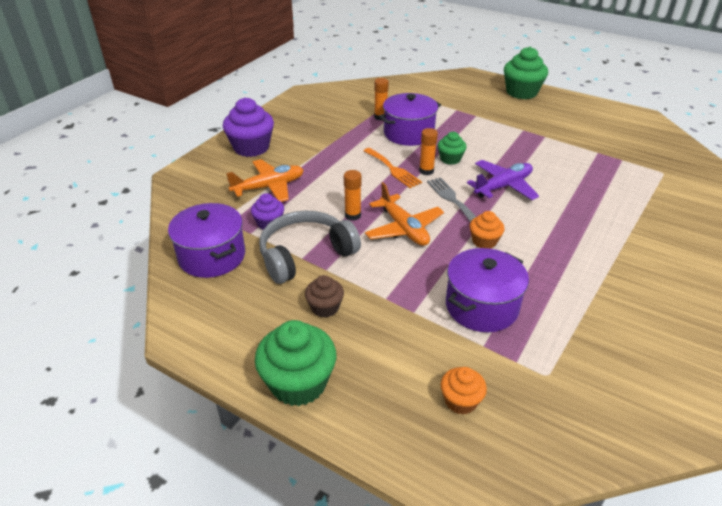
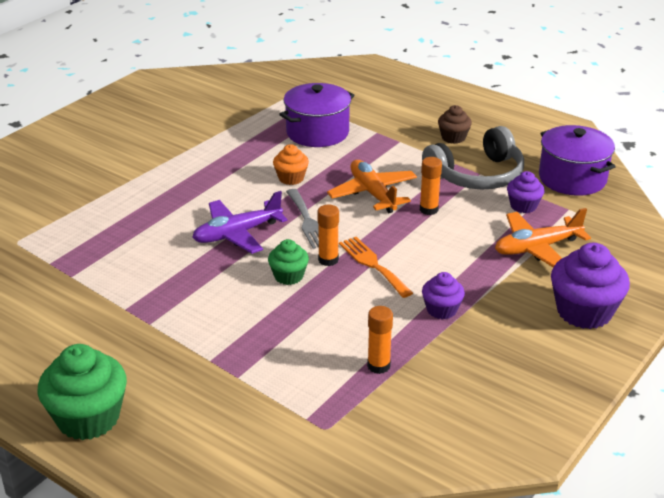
camera: 175 degrees left, 5 degrees down
(298, 383) = (468, 101): green cupcake -> none
(344, 144) = (441, 310): none -> purple cupcake
(408, 133) = (337, 326): purple pot -> none
(460, 401) = (354, 89): orange cupcake -> none

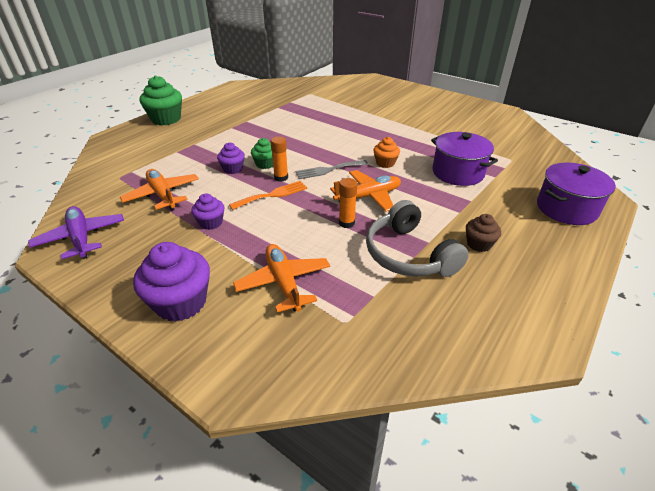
camera: 90 degrees right, 5 degrees up
(237, 234) = (314, 146): purple plane -> purple plane (81, 238)
(378, 366) = (163, 195): orange glue stick -> orange plane
(523, 206) = (356, 281): purple cupcake -> purple cupcake (233, 169)
(572, 178) = (418, 328): purple pot -> purple pot (566, 208)

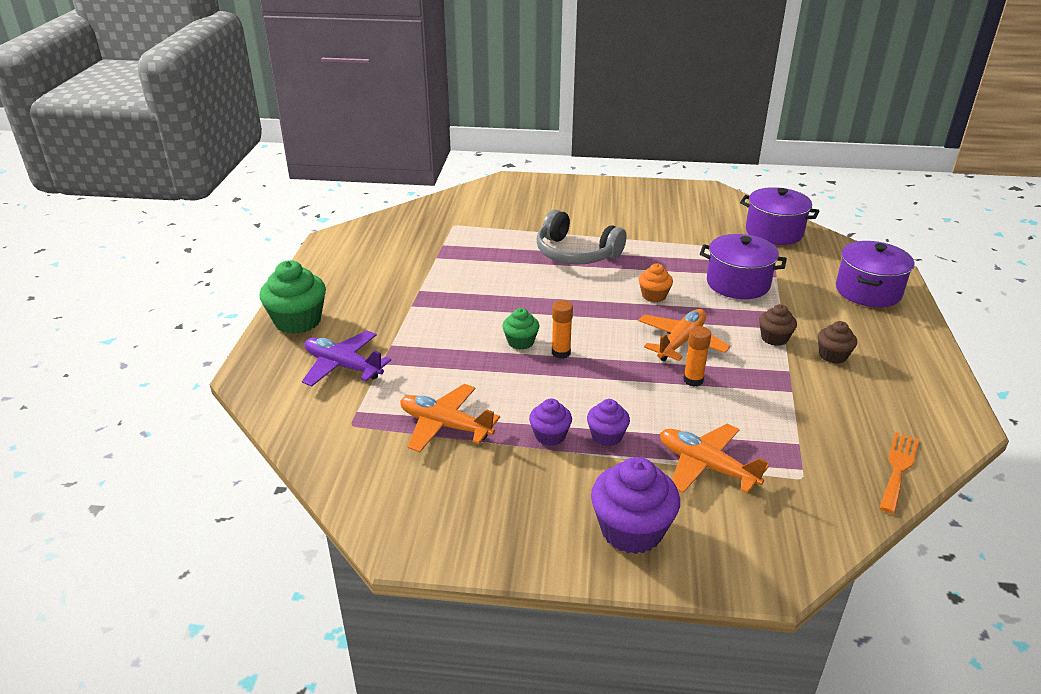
camera: 30 degrees left, 5 degrees down
(81, 238) = (417, 516): purple plane -> purple plane (343, 366)
(233, 169) = (489, 361): purple cupcake -> purple cupcake (607, 436)
(272, 195) = (577, 377): orange fork -> orange fork (898, 468)
(328, 170) = (603, 325): grey fork -> none
(409, 254) = (786, 390): grey headphones -> grey headphones (576, 253)
(443, 216) = (774, 338): none -> brown cupcake
(528, 148) = (774, 232): none -> purple pot

